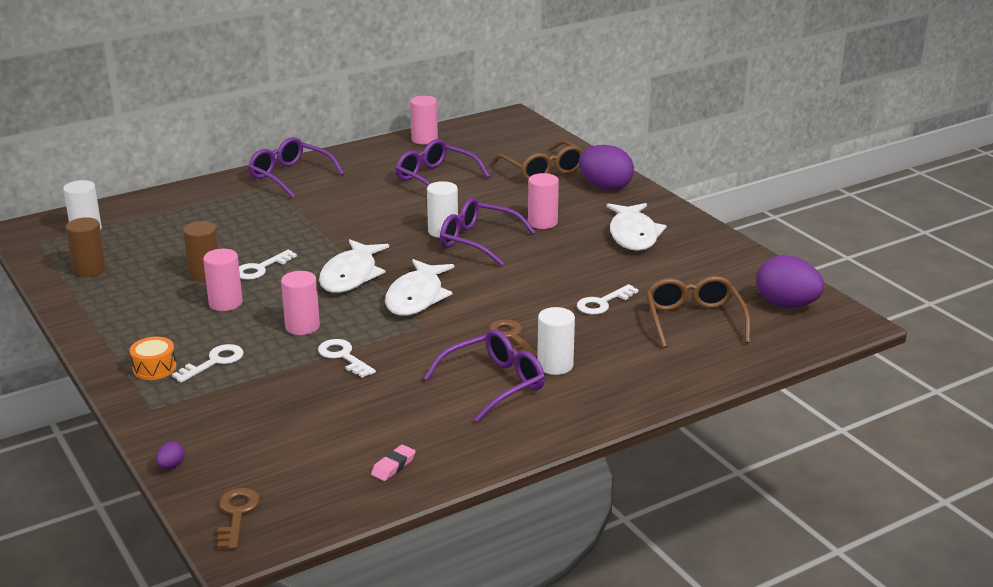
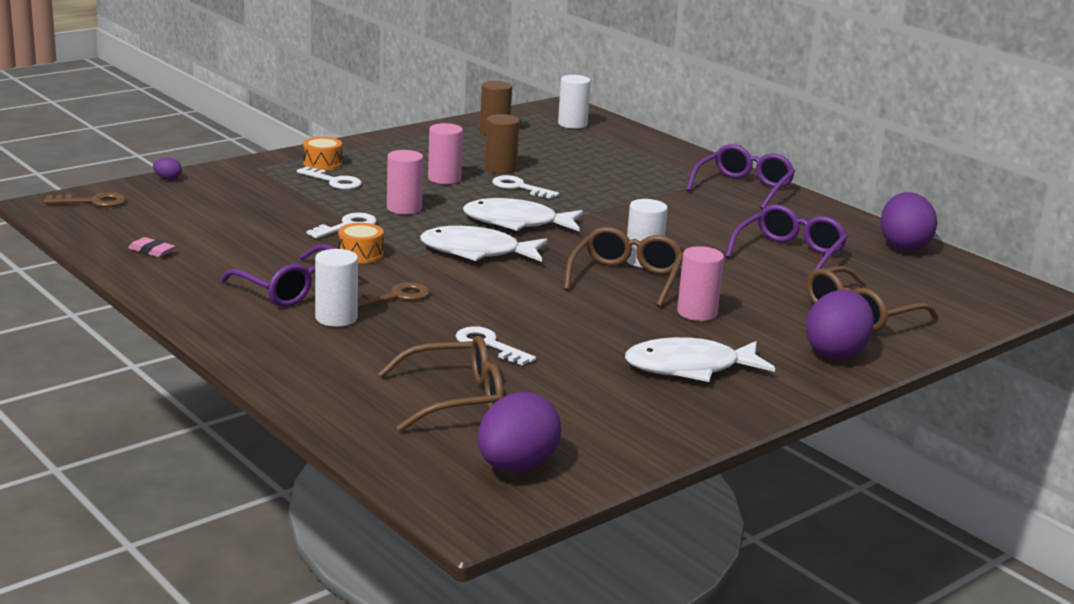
camera: 80 degrees right, 5 degrees down
(415, 351) = (360, 254): none -> orange drum
(424, 139) = (903, 246): pink cylinder -> purple egg
(478, 241) = (626, 278): purple glasses -> brown glasses

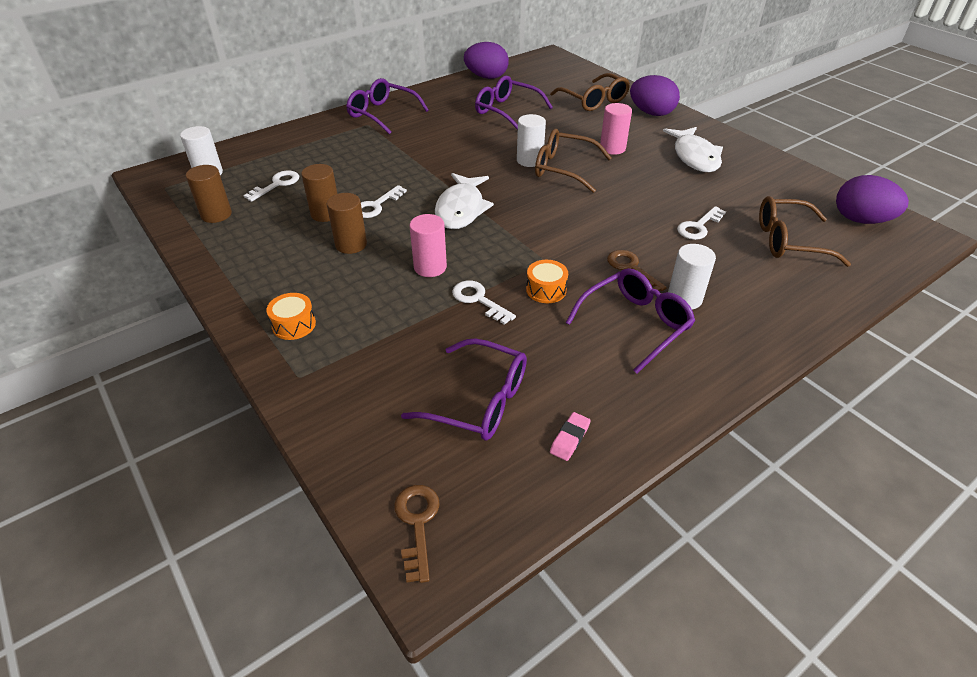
camera: 85 degrees left, 20 degrees up
(168, 178) = (331, 456): purple egg -> none
(208, 222) = (479, 401): none -> purple glasses
(334, 181) = (353, 314): white key -> white key (277, 184)
(444, 179) = (351, 244): pink cylinder -> brown cylinder
(455, 399) = (788, 241): brown glasses -> brown glasses turned 75 degrees counterclockwise
(476, 252) = (528, 229): white fish -> none

